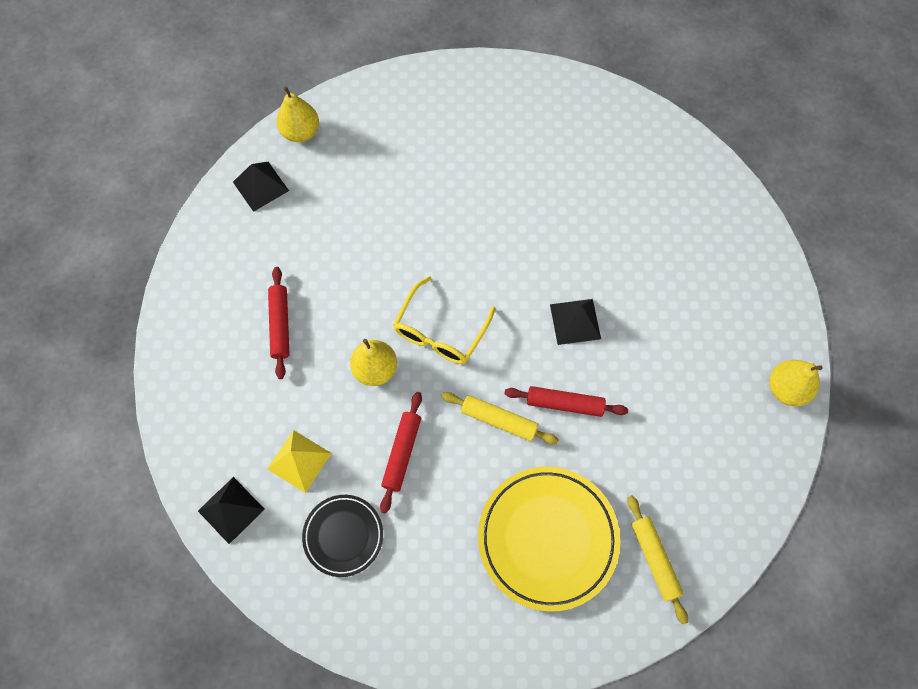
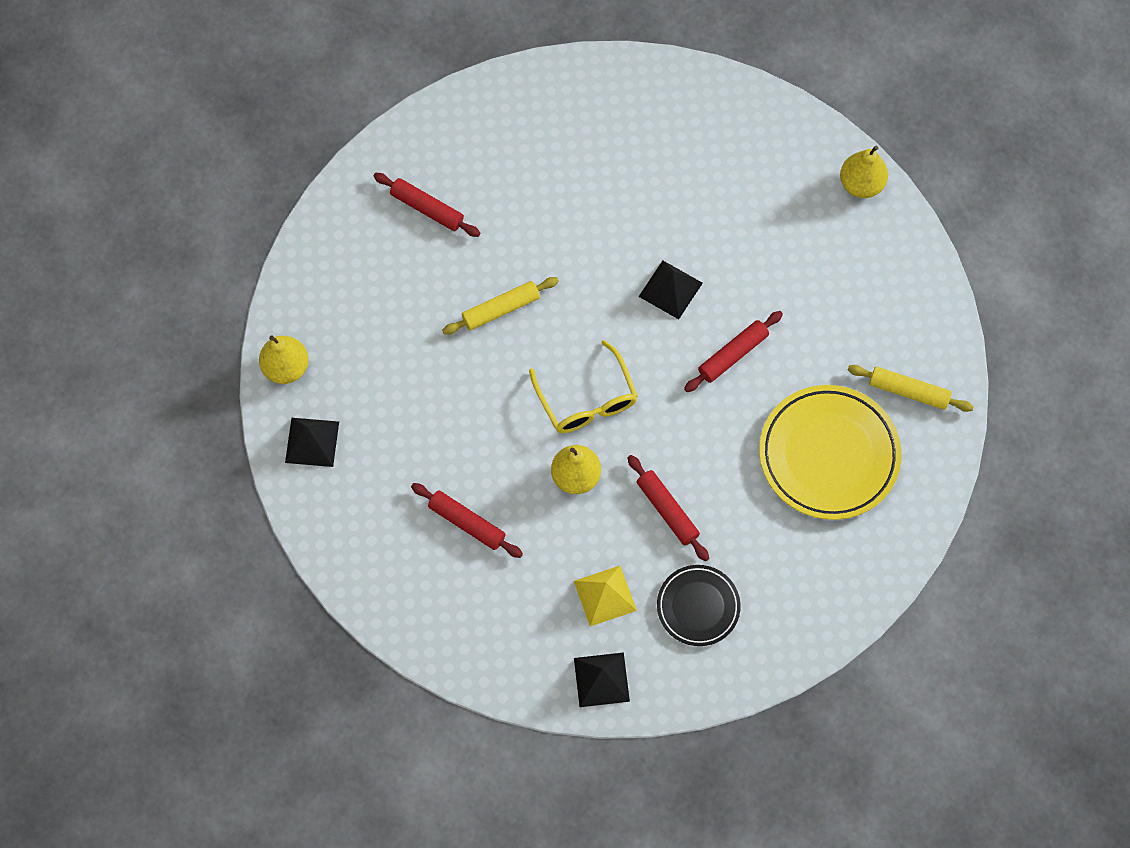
camera: 50 degrees left, 0 degrees up
(489, 126) = (427, 208): none -> red rolling pin
(499, 420) = (703, 415): yellow rolling pin -> yellow rolling pin (501, 309)

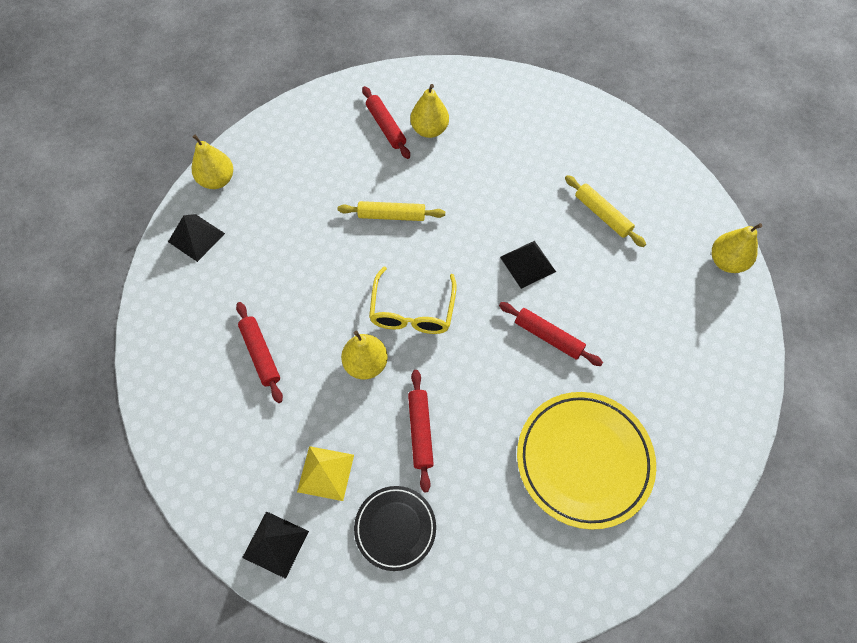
camera: 30 degrees right, 5 degrees down
(477, 188) = (429, 130): none -> yellow pear
(732, 355) = (548, 337): red rolling pin -> red rolling pin turned 45 degrees clockwise
(908, 391) = (684, 444): yellow rolling pin -> yellow rolling pin (602, 215)

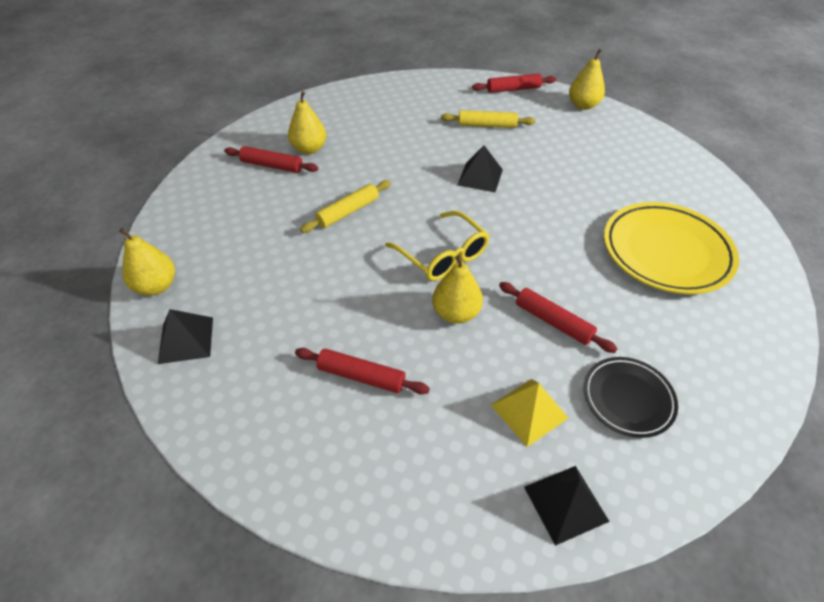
camera: 45 degrees left, 15 degrees down
(548, 337) = (549, 205): red rolling pin -> red rolling pin (513, 89)

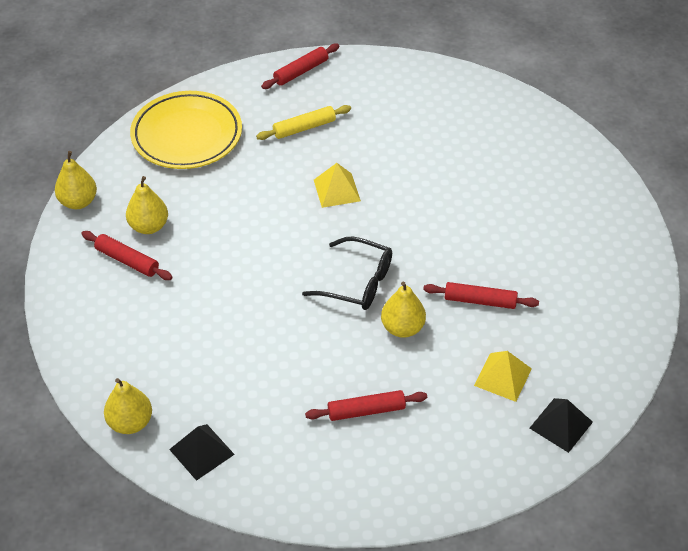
camera: 30 degrees left, 0 degrees up
(272, 166) = (127, 260): red rolling pin -> red rolling pin turned 45 degrees clockwise
(348, 212) = (243, 277): yellow rolling pin -> none
(443, 255) = (357, 282): yellow glasses -> black glasses
(480, 177) = (337, 190): black pyramid -> yellow pyramid
(583, 105) = (380, 67): yellow pear -> yellow pear (78, 202)
(627, 399) = (563, 335): black plate -> none
(666, 252) = (531, 201): yellow plate -> yellow plate (187, 135)

